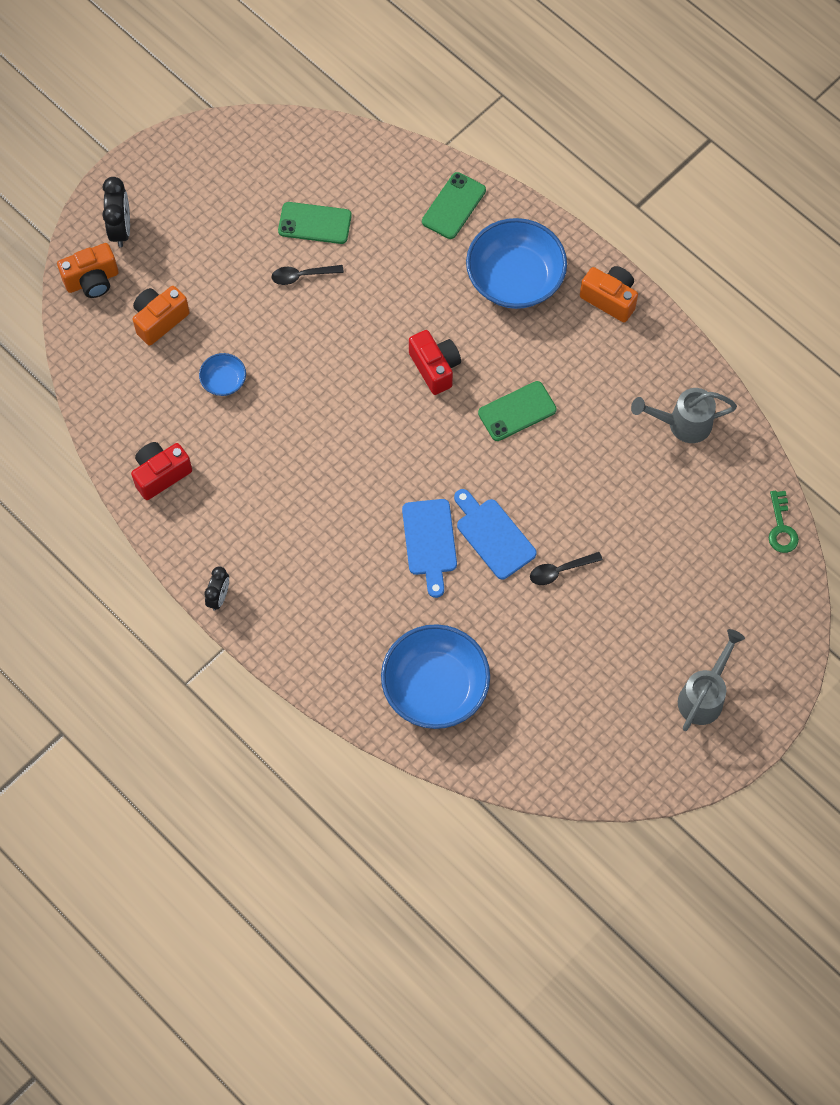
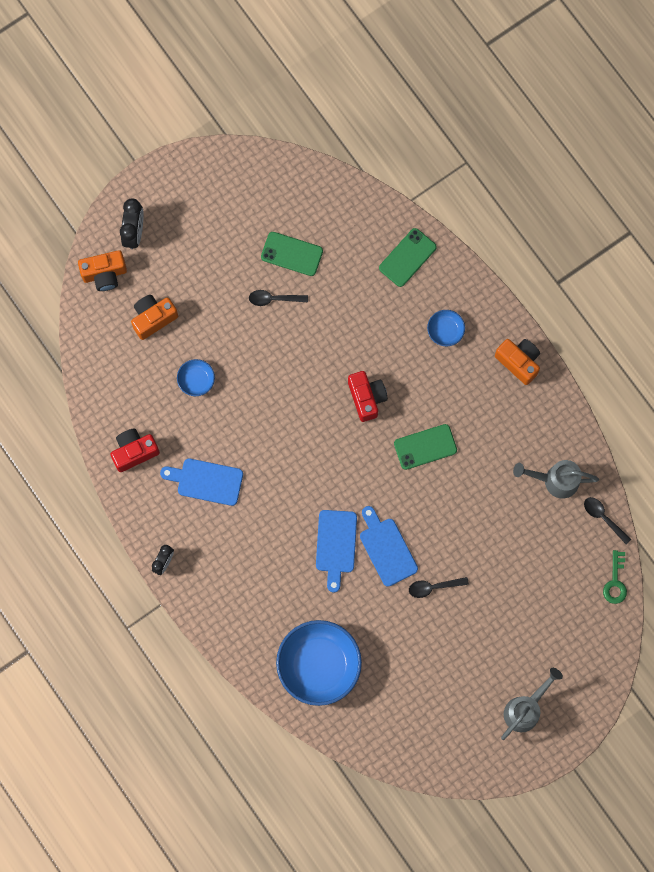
camera: 10 degrees right, 10 degrees up
(255, 494) = (206, 481): none -> blue cutting board
(515, 278) = (445, 331): blue bowl -> blue bowl, size x0.46
(750, 457) = (603, 518): none -> black spoon

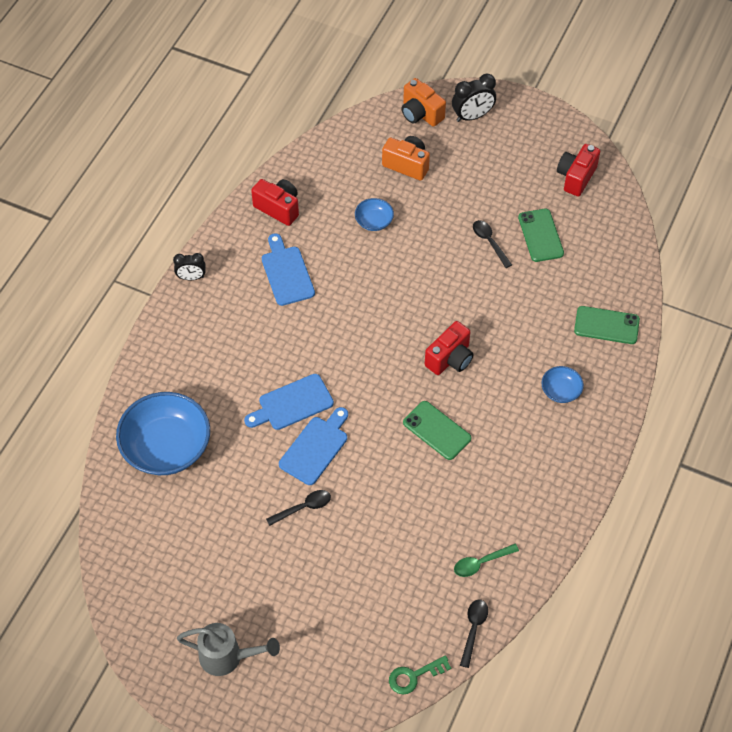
camera: 60 degrees right, 20 degrees down
(251, 188) = (576, 177): none -> red camera
(434, 587) = (303, 508): black spoon -> black spoon turned 105 degrees clockwise
(518, 362) = (577, 469): orange camera -> none
(555, 480) = (481, 563): grey watering can -> green spoon

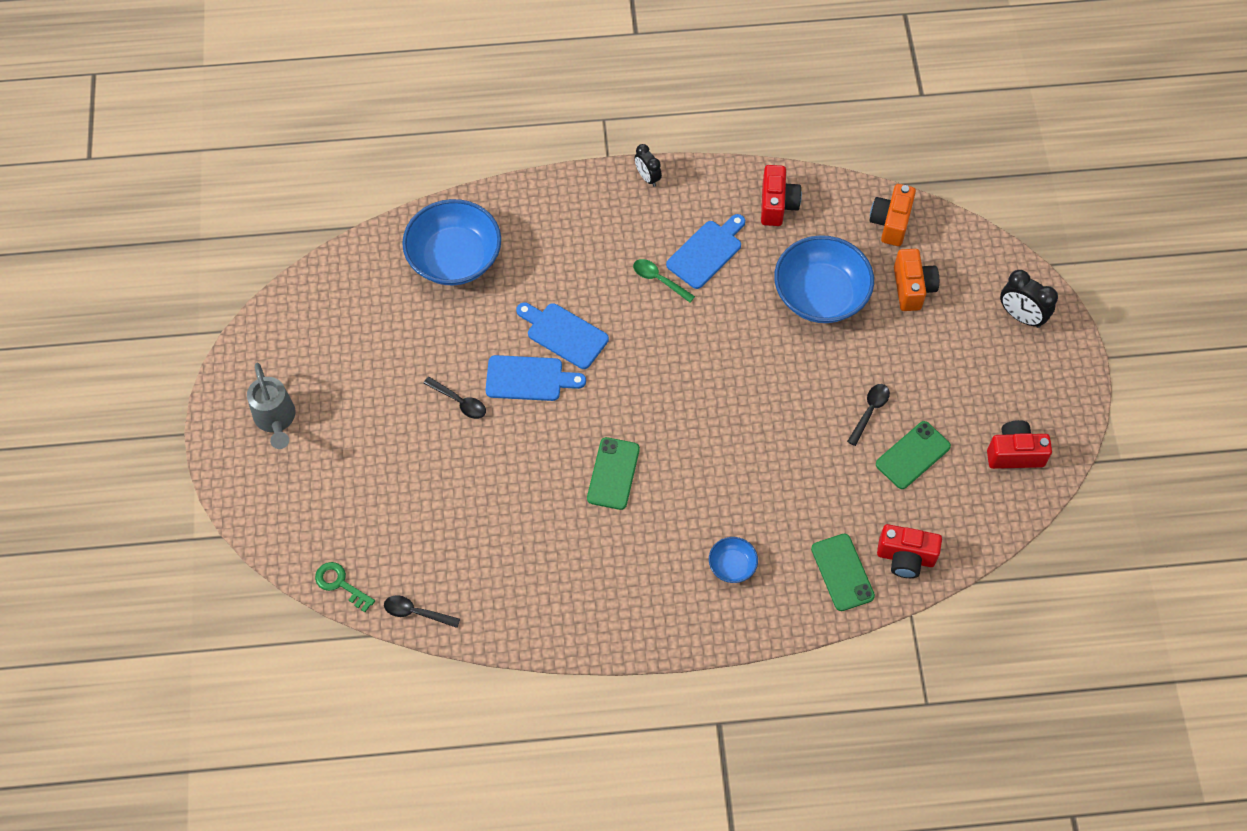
camera: 60 degrees right, 5 degrees up
(374, 221) = (820, 294): blue bowl -> blue bowl, size x2.17
(420, 114) = (987, 267): orange camera -> orange camera (890, 223)
(450, 359) = (703, 445): red camera -> red camera (905, 558)
(473, 629) = (416, 612): black spoon -> black spoon turned 150 degrees counterclockwise
(481, 563) = (491, 585): green spoon -> green spoon (659, 280)

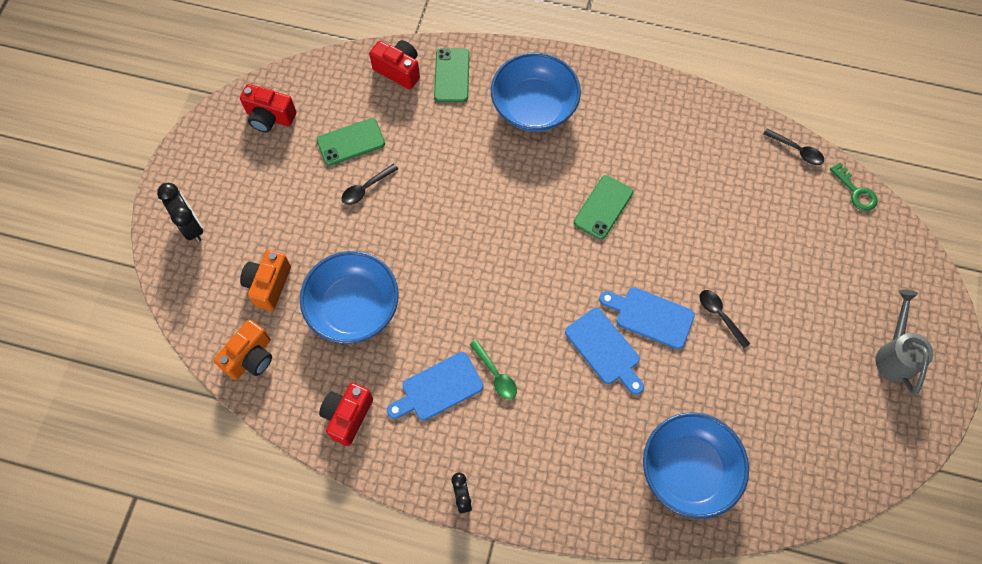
camera: 160 degrees left, 5 degrees up
(732, 565) = (534, 106): blue bowl -> blue bowl, size x2.17

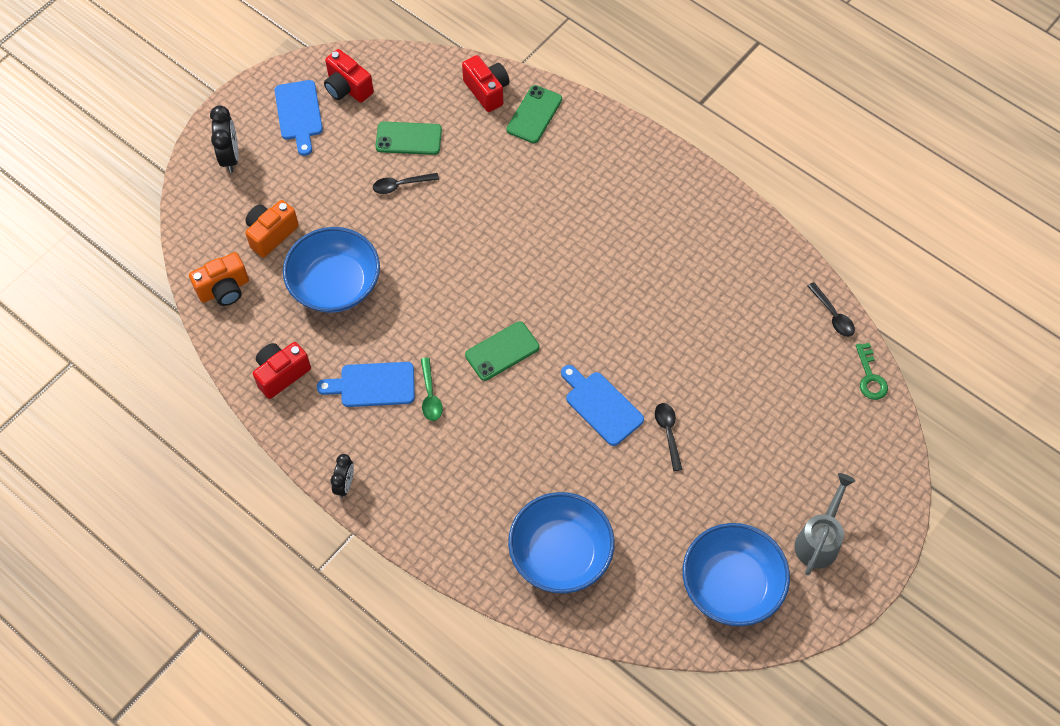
camera: 25 degrees right, 5 degrees down
(534, 106) = (597, 173): blue bowl -> blue bowl (731, 584)
(603, 207) = (611, 290): green phone -> green phone (502, 351)
(605, 349) = (542, 416): blue cutting board -> blue cutting board (299, 114)

